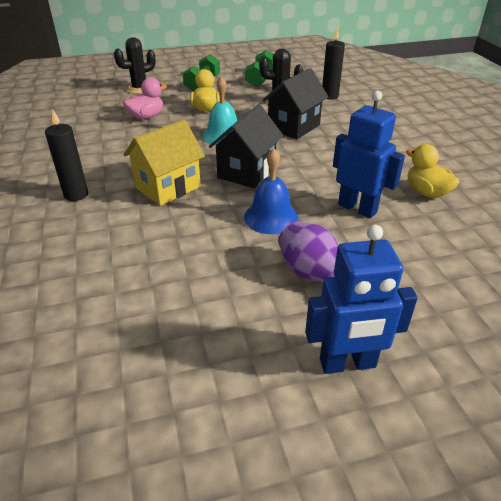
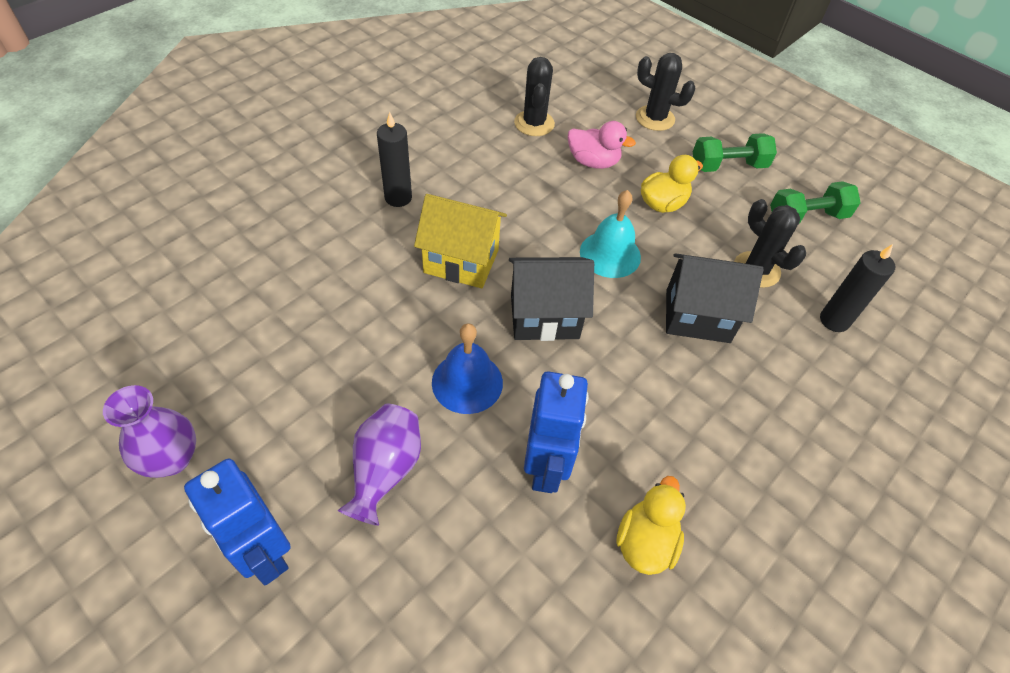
camera: 55 degrees right, 15 degrees up
(86, 123) = (534, 123): none -> black cactus
(213, 404) = (171, 459): none -> purple vase

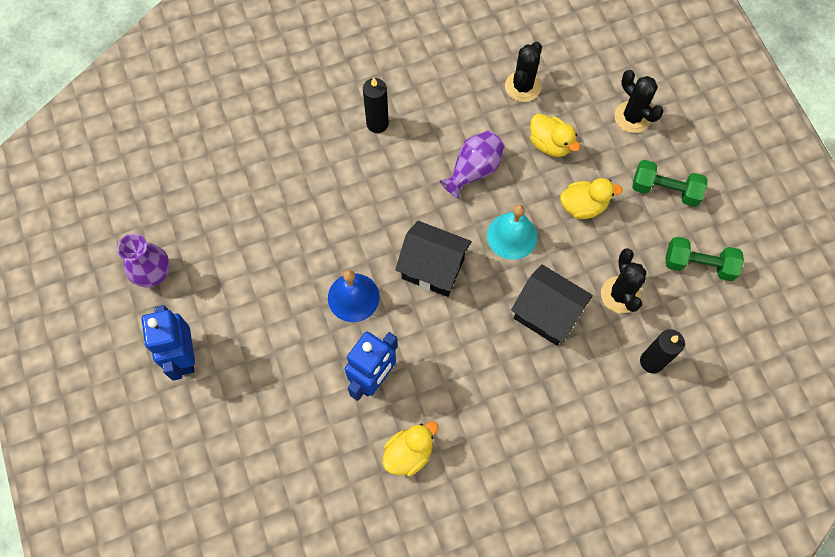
camera: 30 degrees right, 15 degrees up
(385, 470) = (273, 336): purple vase -> purple vase (473, 170)
(461, 261) = (397, 199): yellow house -> none
(593, 162) = (550, 144): pink duck -> yellow duck

